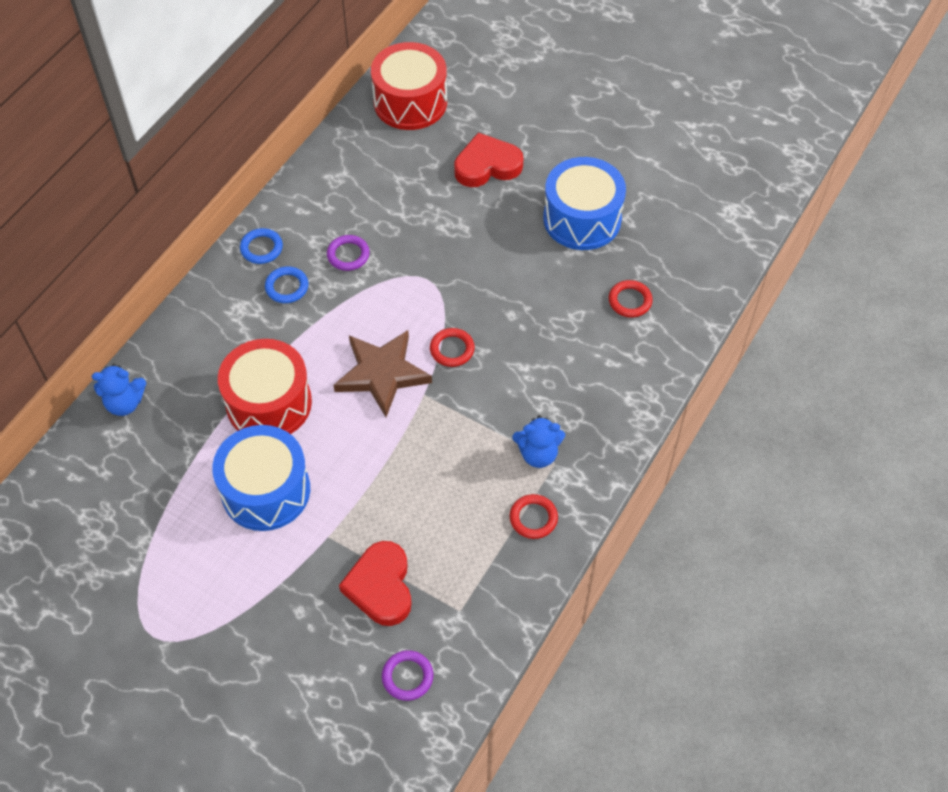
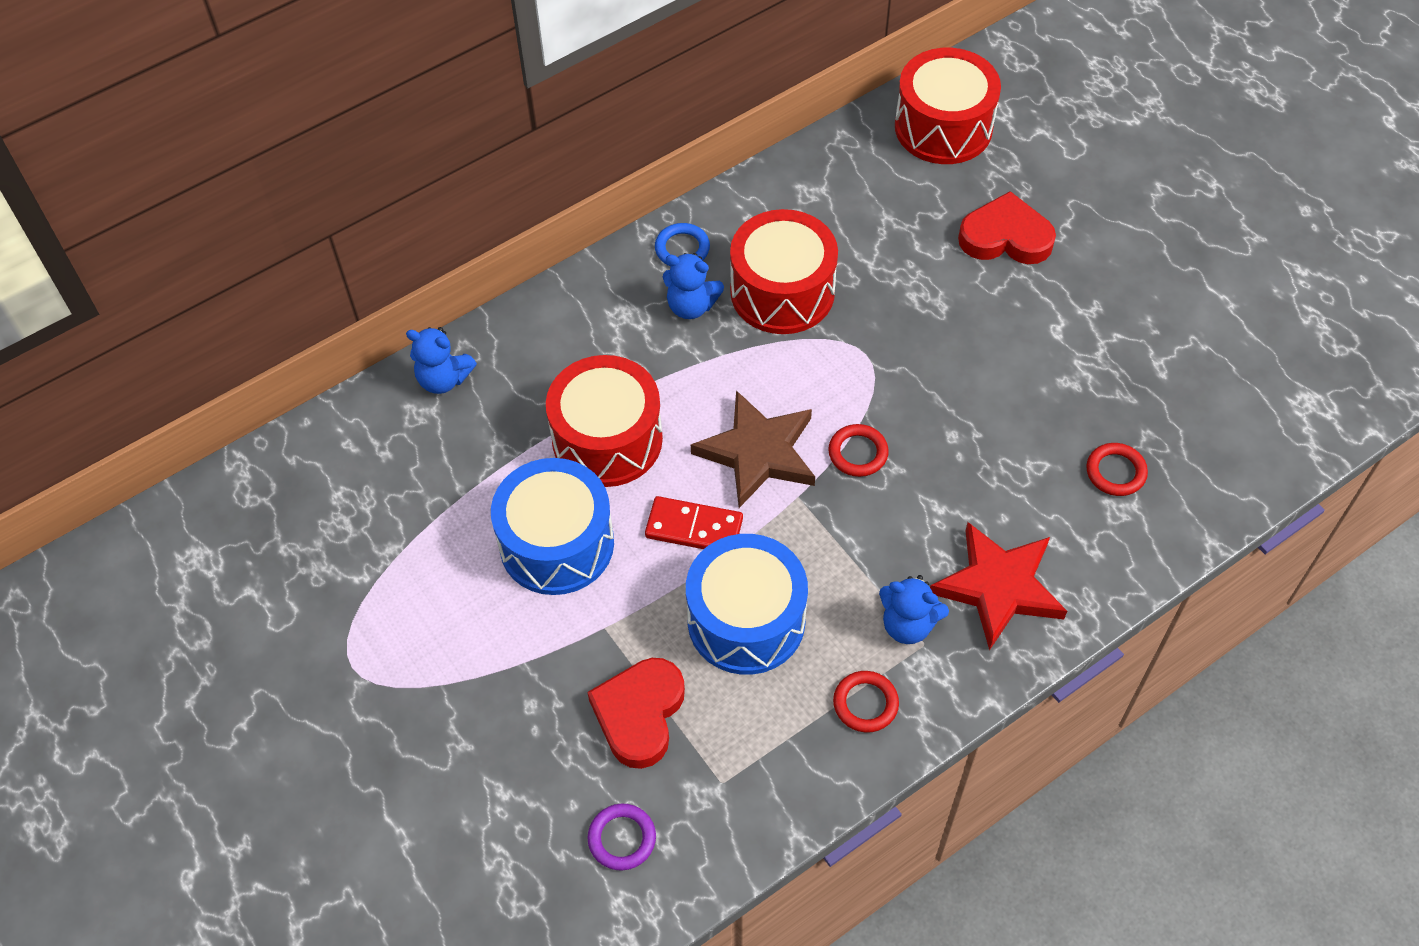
camera: 25 degrees right, 0 degrees up
(287, 287) = (691, 306): blue ring -> blue teddy bear
(348, 255) = (782, 292): purple ring -> red drum
(360, 443) = (694, 528): none -> red domino
(582, 219) = (1099, 345): blue drum -> blue drum (746, 620)
(587, 406) = (998, 587): none -> red star

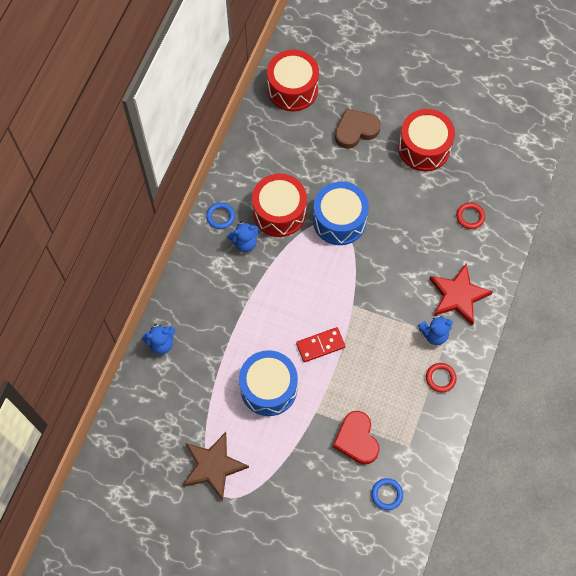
camera: 35 degrees left, 10 degrees up
(607, 439) = (255, 328): red drum -> red drum (424, 148)
(622, 838) = (387, 494): purple ring -> blue ring
(746, 620) = (370, 372): blue drum -> blue drum (339, 220)
(758, 453) = (322, 295): brown star -> brown star (213, 466)
(858, 453) = (363, 270): red ring -> none
(1005, 237) = (355, 130): red heart -> brown heart

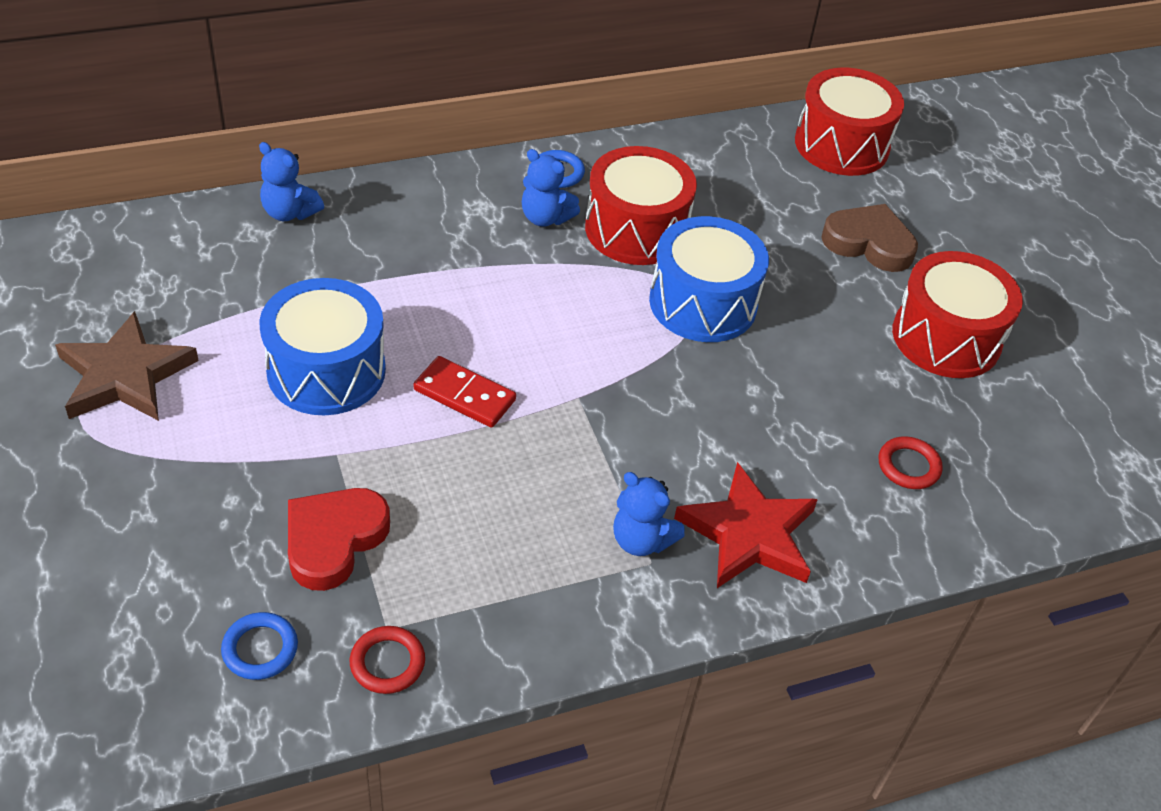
camera: 45 degrees right, 20 degrees down
(440, 378) = (567, 599): red ring -> red ring (387, 663)

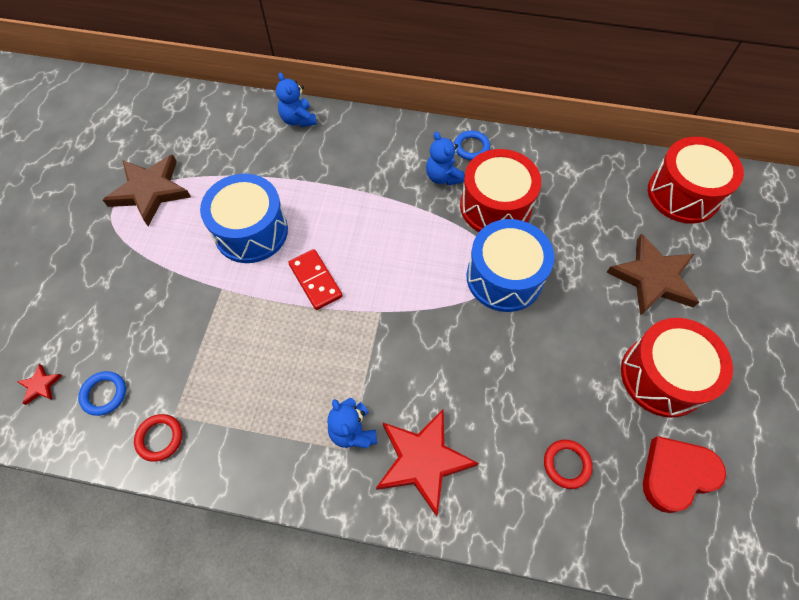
camera: 35 degrees right, 15 degrees up
(147, 682) = (40, 385): none -> red star
(334, 540) = (184, 344): red heart -> red heart (676, 474)
(869, 243) = (653, 278): brown heart -> brown star

